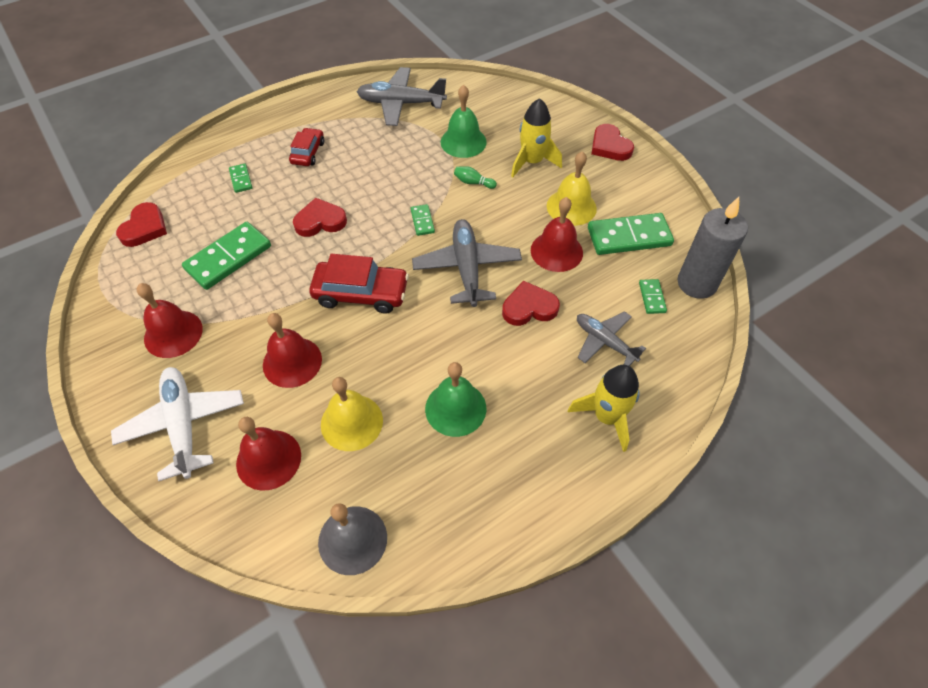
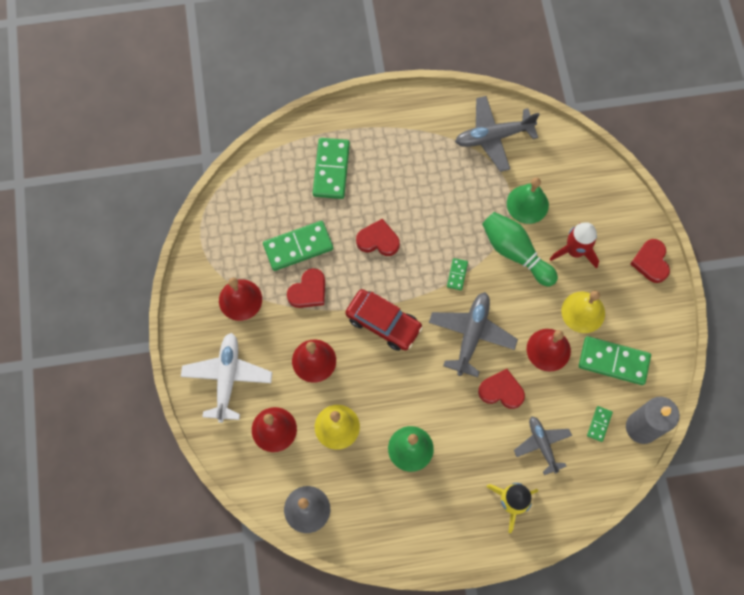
camera: 25 degrees right, 15 degrees up
(145, 228) = (245, 190): red heart -> red heart (308, 291)
(241, 179) = (331, 169): green domino -> green domino, size x2.08
(308, 152) = (394, 162): red car -> none
(401, 104) = (493, 137): grey plane -> grey plane turned 45 degrees counterclockwise
(473, 182) = (515, 252): green bowling pin -> green bowling pin, size x2.39
(532, 162) = (575, 251): yellow rocket -> red rocket

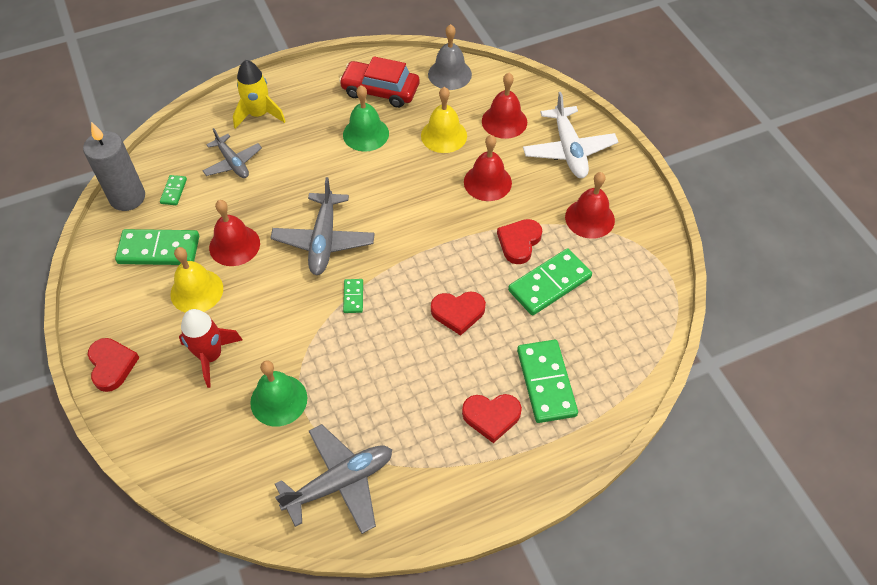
camera: 165 degrees right, 15 degrees down
(383, 323) = (425, 231): red car -> red car (380, 91)
(501, 391) = (282, 198): red heart -> red heart (491, 416)
(515, 252) = (286, 337): green bowling pin -> none

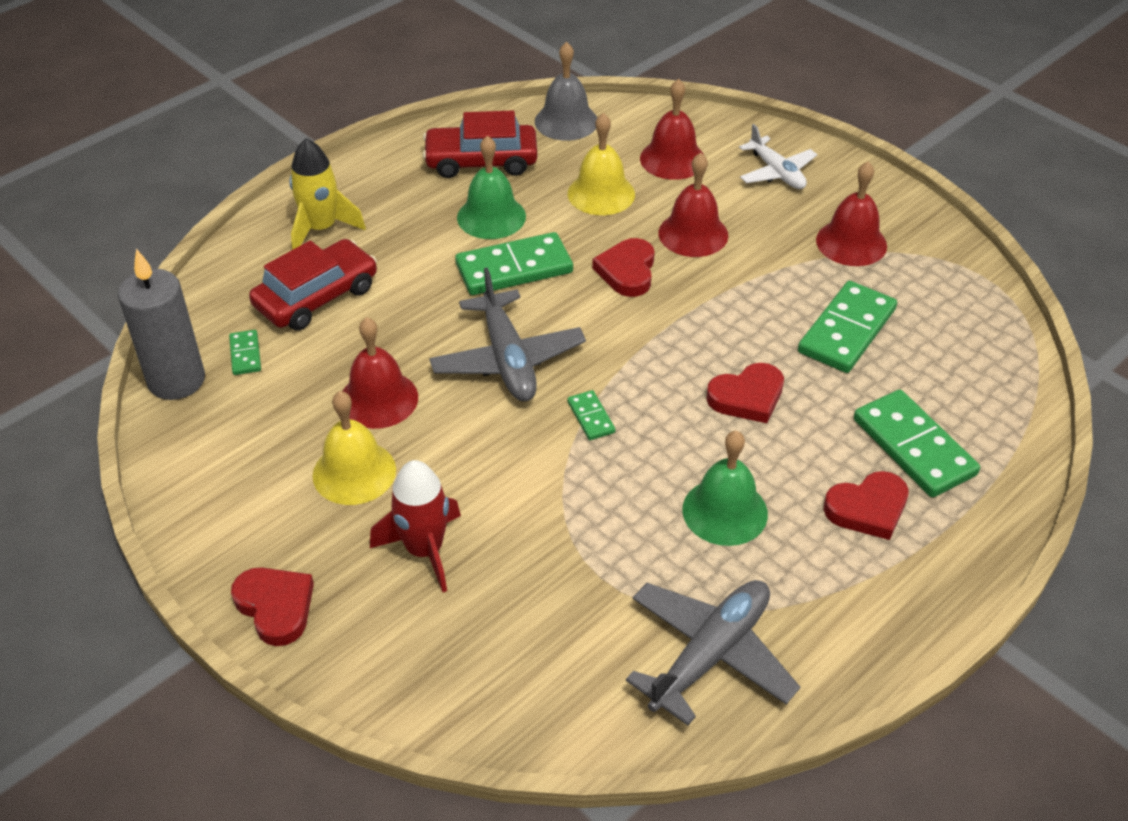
camera: 20 degrees left, 10 degrees down
(159, 249) = (265, 434): green domino -> green domino (514, 268)
(233, 163) = (316, 297): grey plane -> red car
(278, 400) = (559, 577): green bell -> green bell (725, 511)
(519, 242) = (777, 293): red heart -> red heart (627, 271)
(568, 150) = (776, 172): white plane -> white plane, size x0.65

